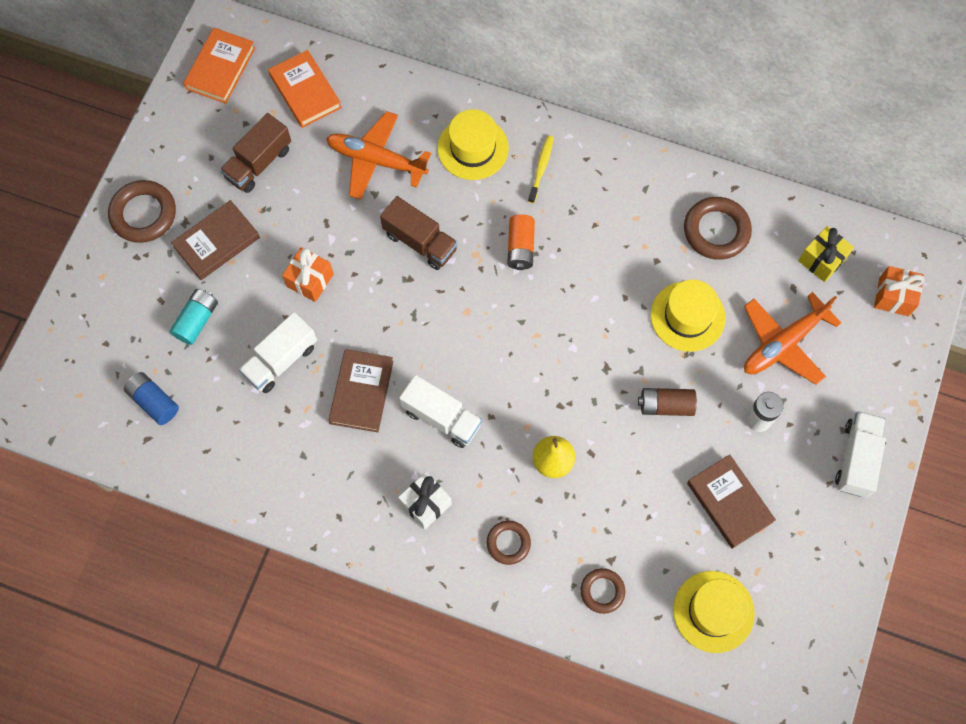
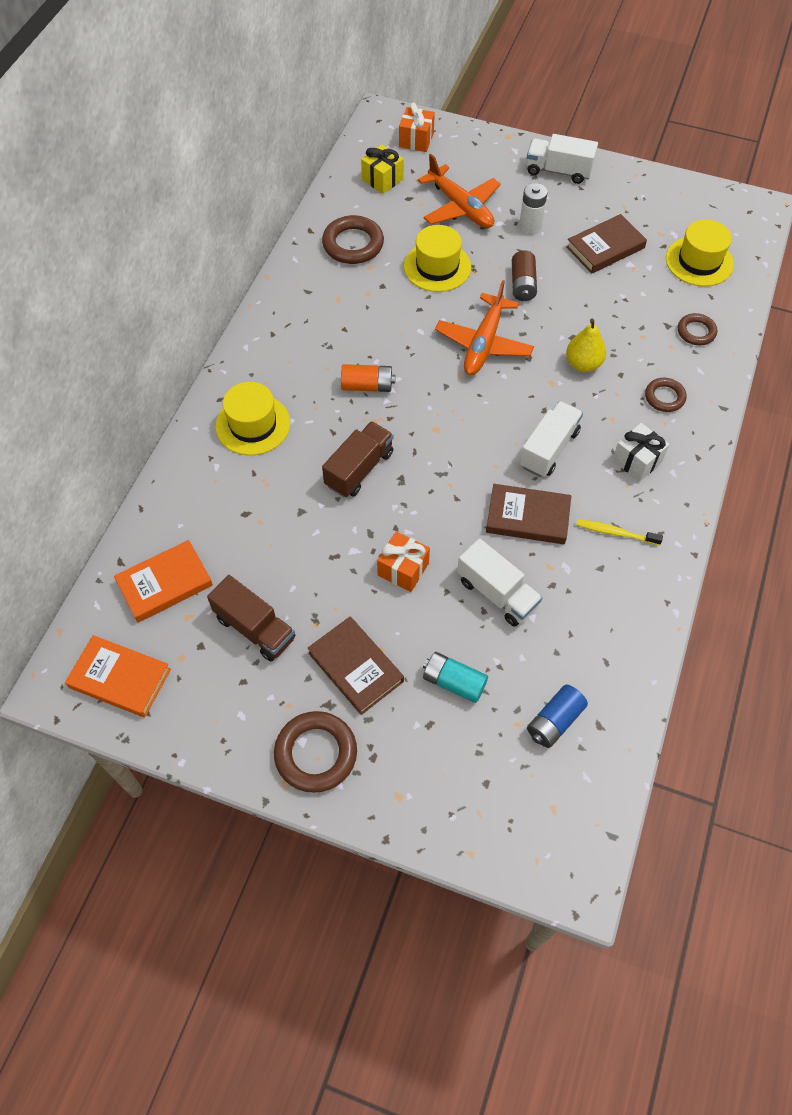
camera: 90 degrees left, 10 degrees down
(376, 160) = (260, 511): orange plane -> orange plane (484, 343)
(541, 168) = (280, 369): yellow toothbrush -> yellow toothbrush (615, 533)

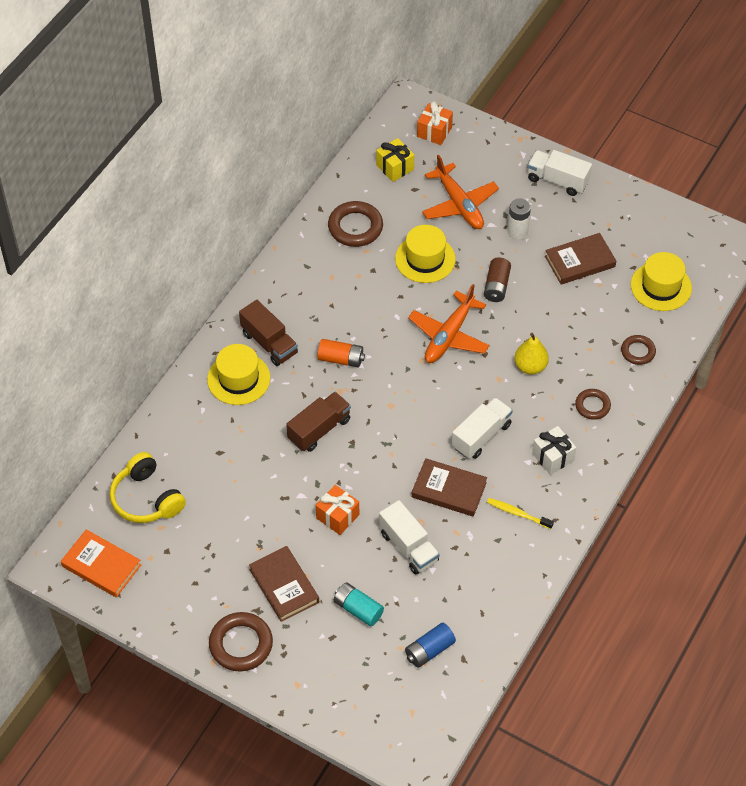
camera: 10 degrees right, 5 degrees down
(165, 583) = (146, 498): orange book -> yellow headphones
(255, 628) = (211, 544): brown truck -> brown truck (269, 343)

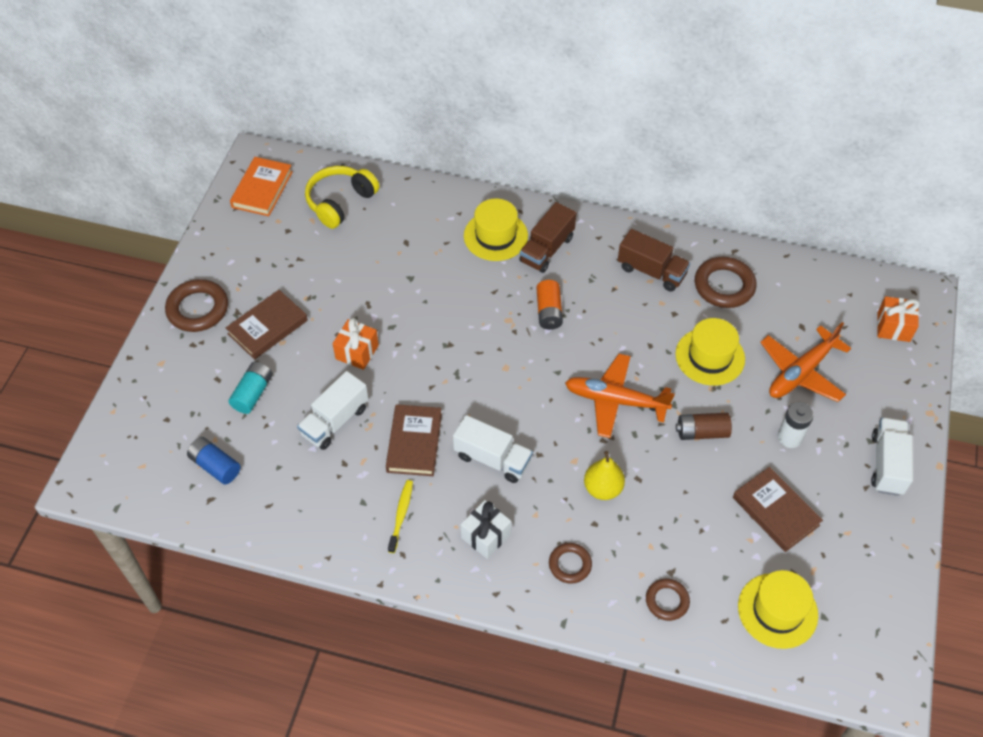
camera: 75 degrees right, 0 degrees up
(319, 429) = (456, 313): brown truck -> brown truck (651, 271)
(395, 167) = (823, 302): yellow gift -> none

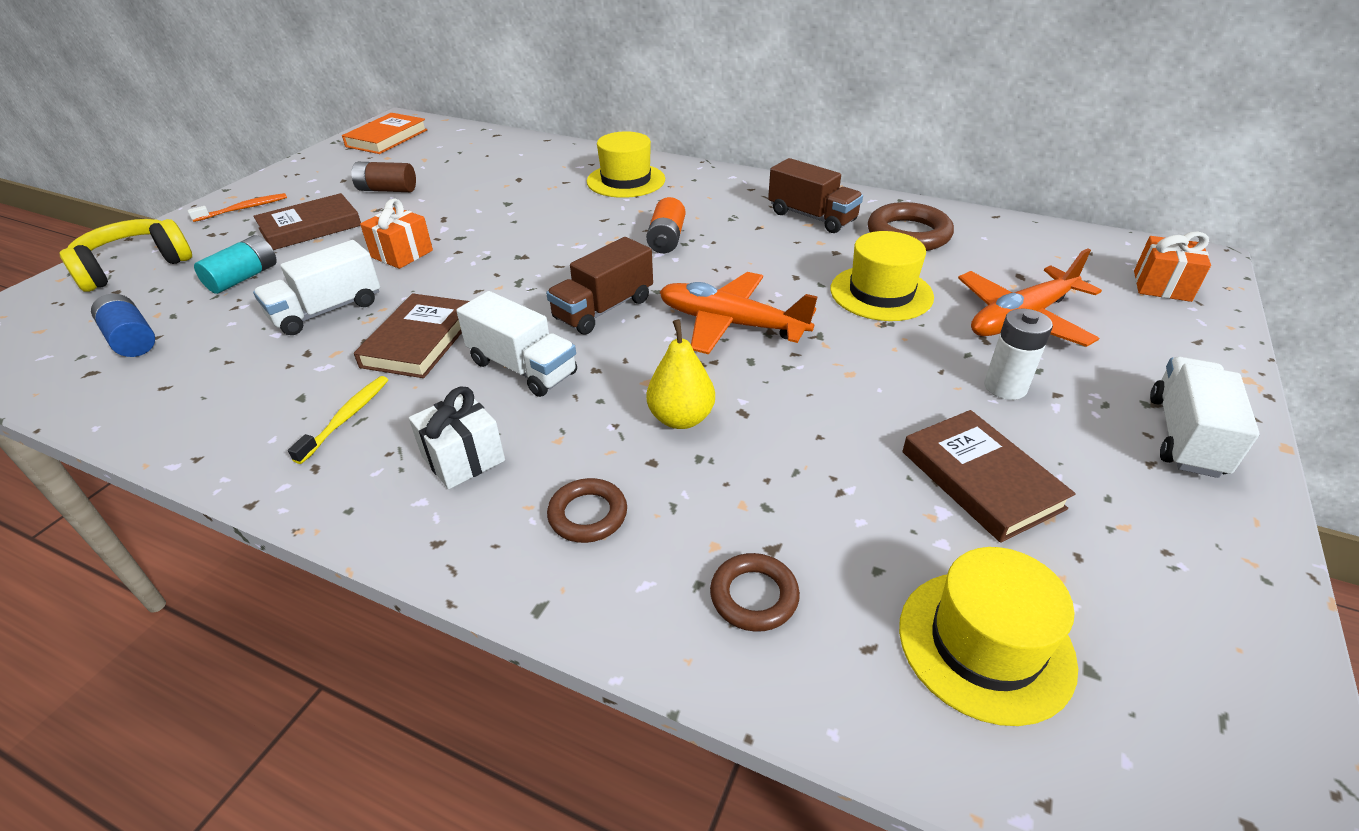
camera: 10 degrees right, 15 degrees down
(198, 309) = (243, 209): brown ring -> orange toothbrush
(340, 202) = (463, 150): yellow headphones -> yellow headphones (135, 267)
(547, 249) = (684, 193): brown truck -> brown truck (603, 309)
(702, 432) = (858, 368): brown battery -> brown battery (387, 190)

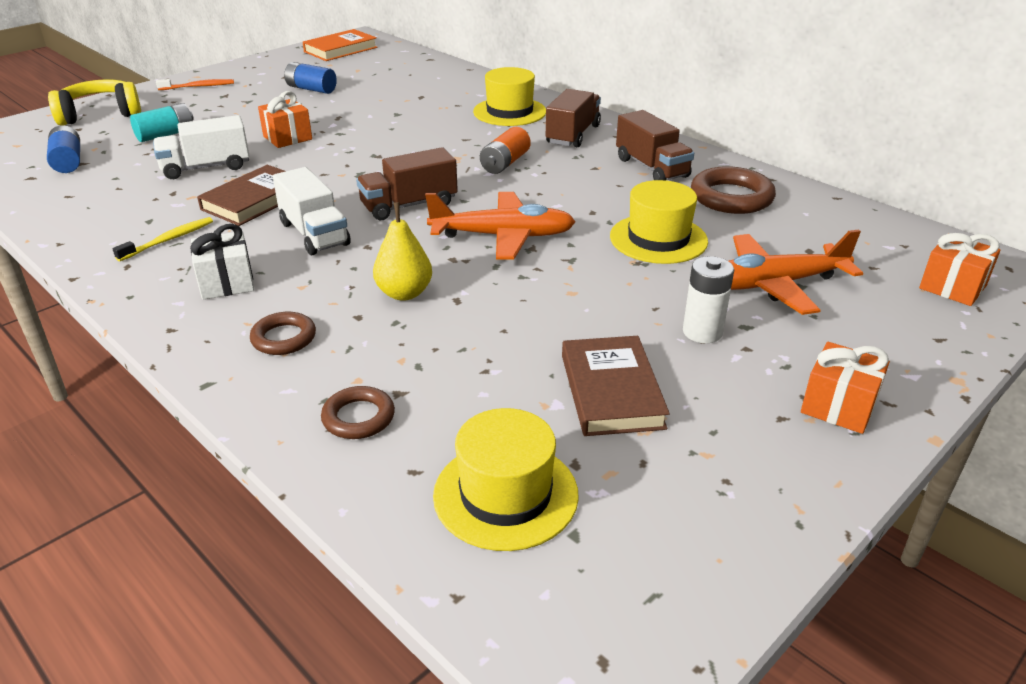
camera: 20 degrees right, 5 degrees down
(310, 227) = (236, 107): brown book -> none
(387, 190) = (311, 89): brown battery -> blue battery
(708, 195) = (573, 135): none -> brown truck
(731, 324) = (503, 236): orange plane -> orange plane turned 135 degrees clockwise
(1184, 436) = (838, 406): white truck -> orange gift

